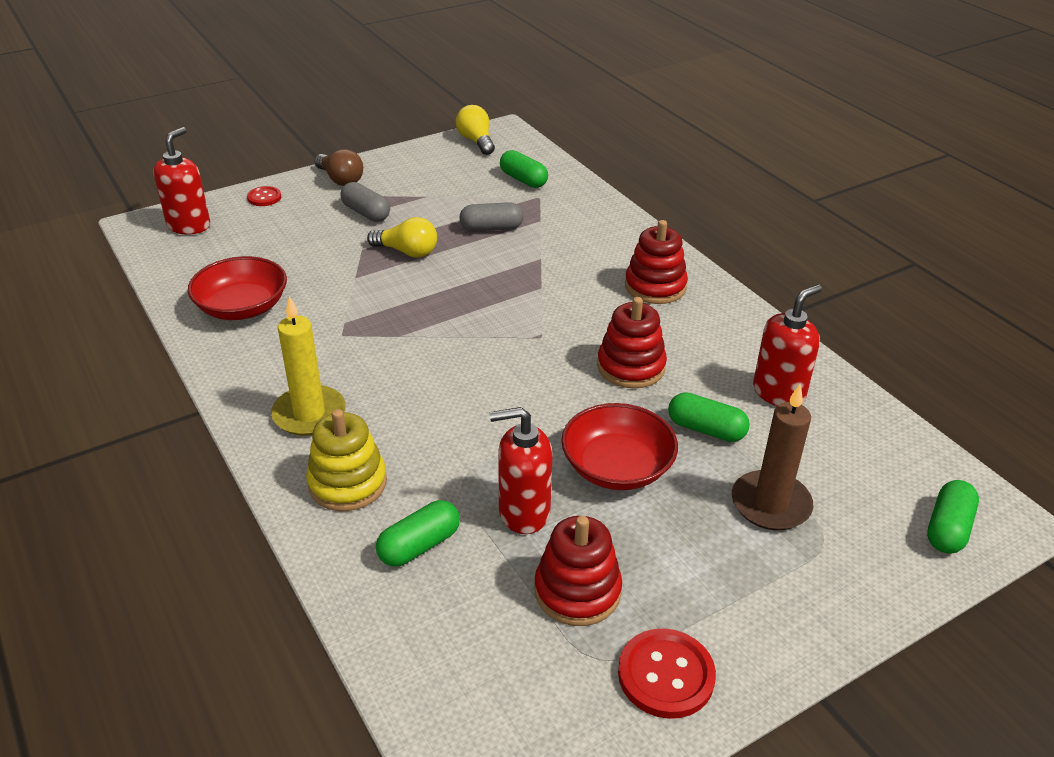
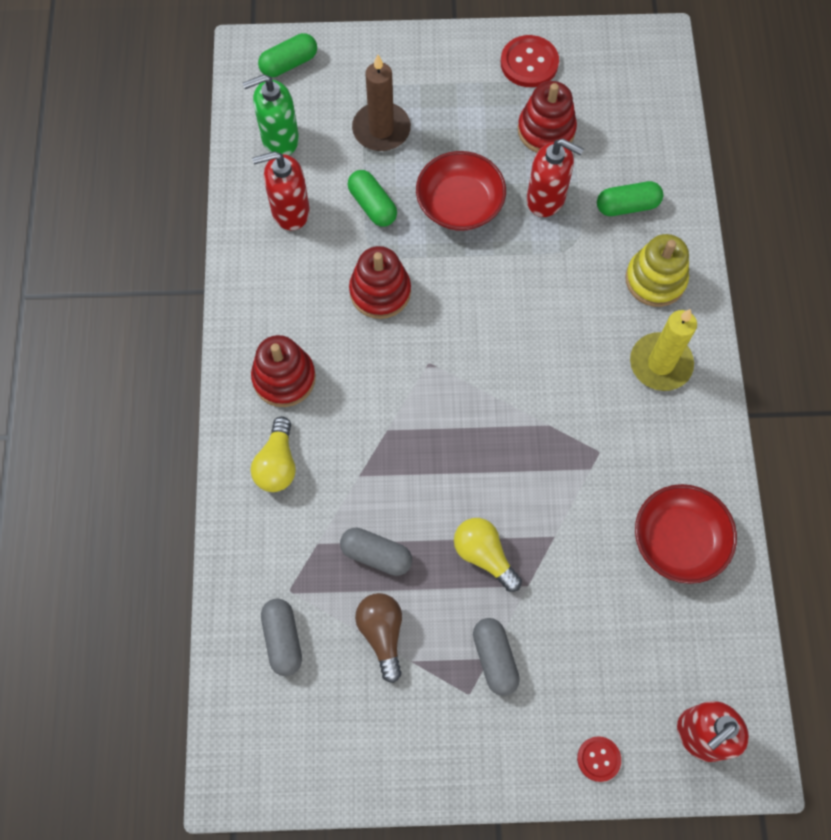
camera: 150 degrees left, 30 degrees up
(340, 179) = (494, 756): brown light bulb -> brown light bulb (382, 633)
(476, 141) = (282, 770): yellow light bulb -> yellow light bulb (277, 464)
(523, 180) = (283, 639): green capsule -> grey capsule
(862, 448) = (279, 139): none -> green soap dispenser

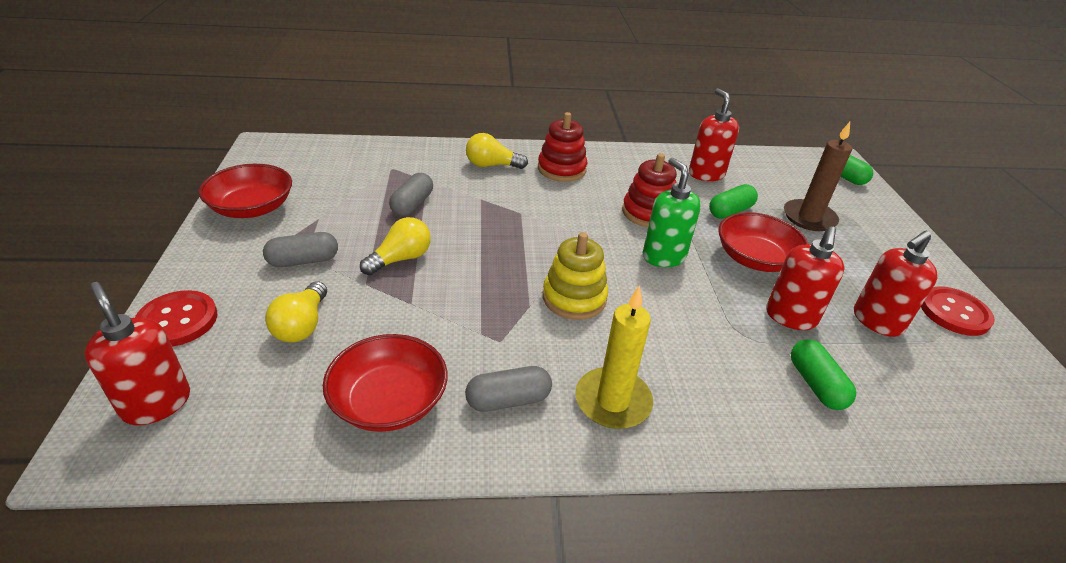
camera: 85 degrees right, 30 degrees down
(279, 139) = (769, 171): green soap dispenser -> green soap dispenser (663, 256)
(283, 639) = (356, 165): grey capsule -> grey capsule (508, 400)
(382, 633) = (346, 205): brown light bulb -> none
(394, 748) = (252, 208): none -> red bowl
(546, 130) = (877, 321): red stacking toy -> red soap dispenser
(594, 635) = (302, 325): none -> yellow light bulb
(598, 759) = (177, 320): red button -> red button, size x1.70
(655, 280) = (725, 404): yellow stacking toy -> yellow stacking toy (574, 298)

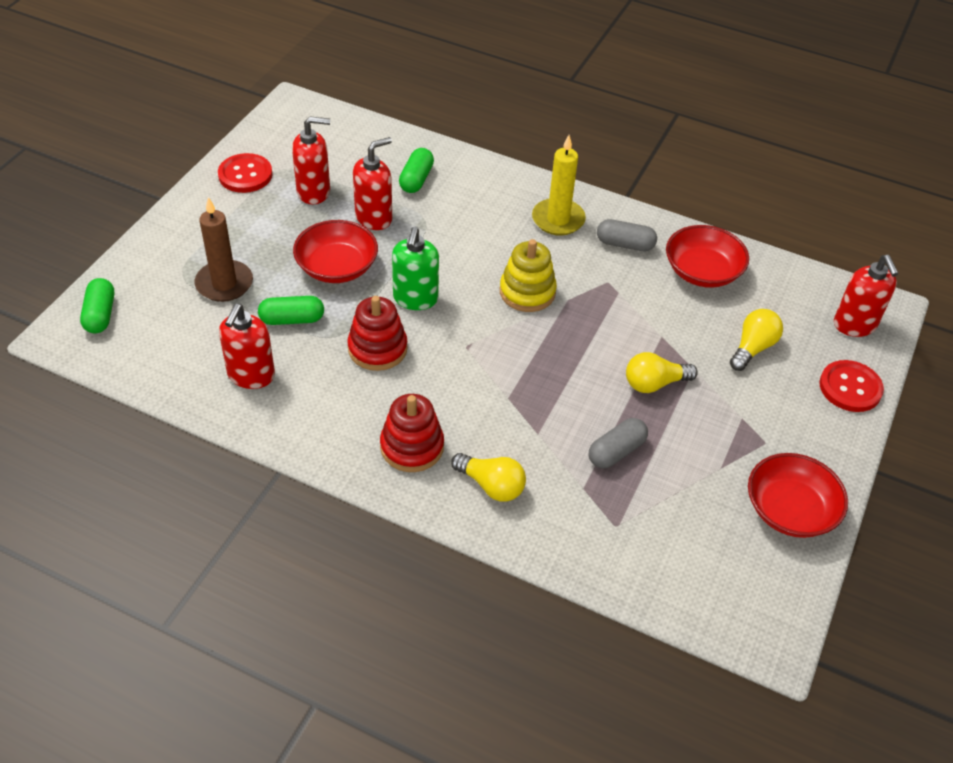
camera: 150 degrees left, 10 degrees up
(303, 261) = (743, 414): grey capsule -> none

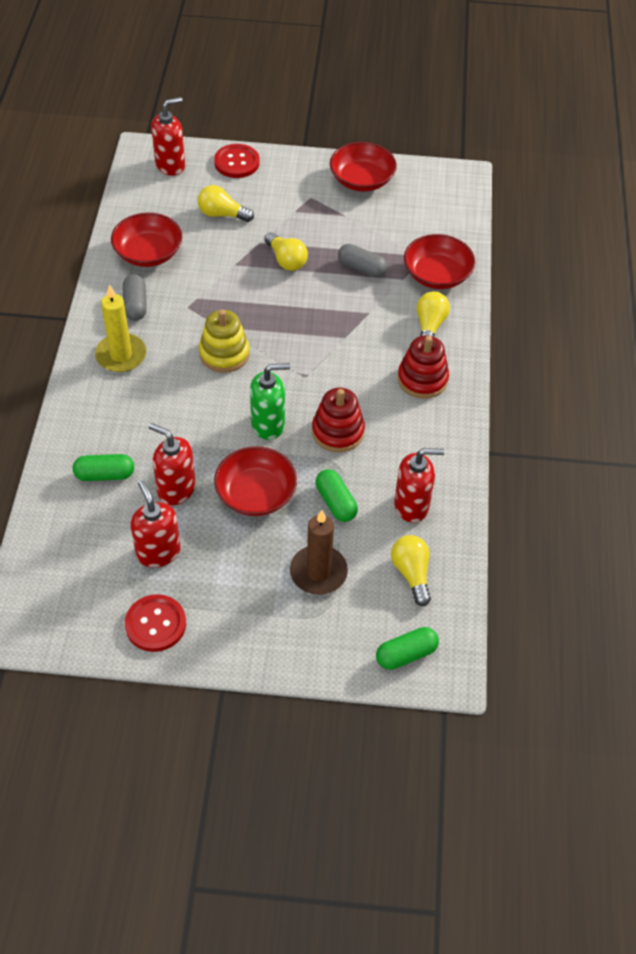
camera: 110 degrees left, 5 degrees up
(176, 348) = (411, 573): none -> yellow light bulb
(577, 528) = (437, 275): none -> red bowl

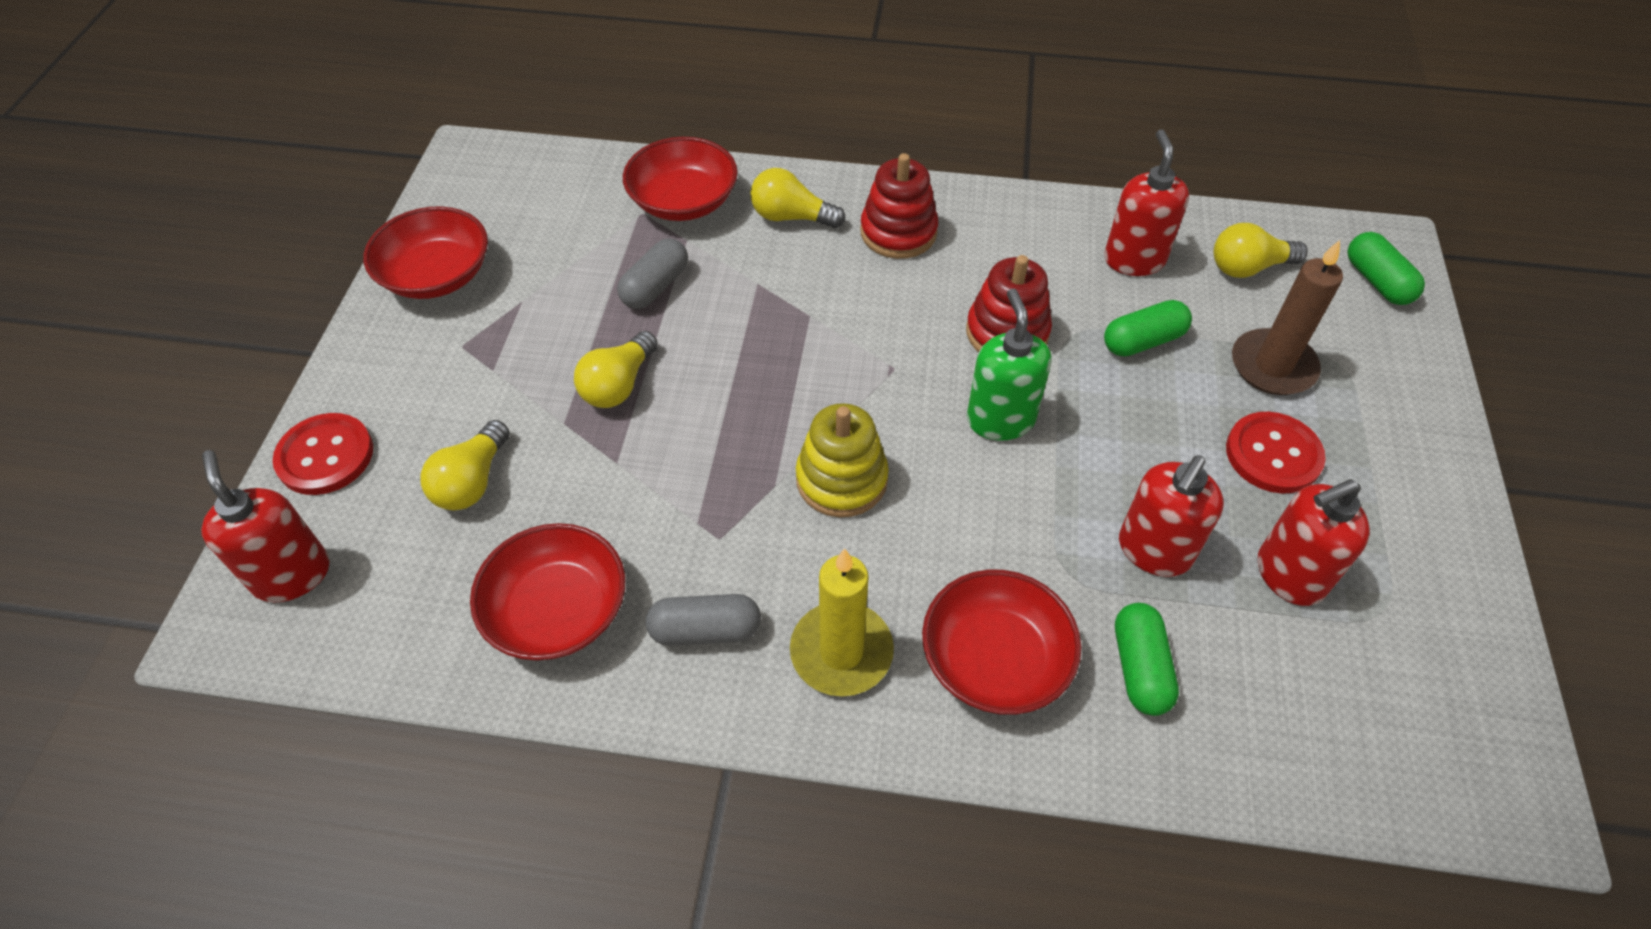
camera: 85 degrees left, 0 degrees up
(155, 624) = (1428, 576): red button -> red button (1273, 454)
(256, 494) = (1144, 438): red bowl -> red bowl (995, 659)
(286, 260) = (618, 385): yellow light bulb -> yellow light bulb turned 150 degrees clockwise

